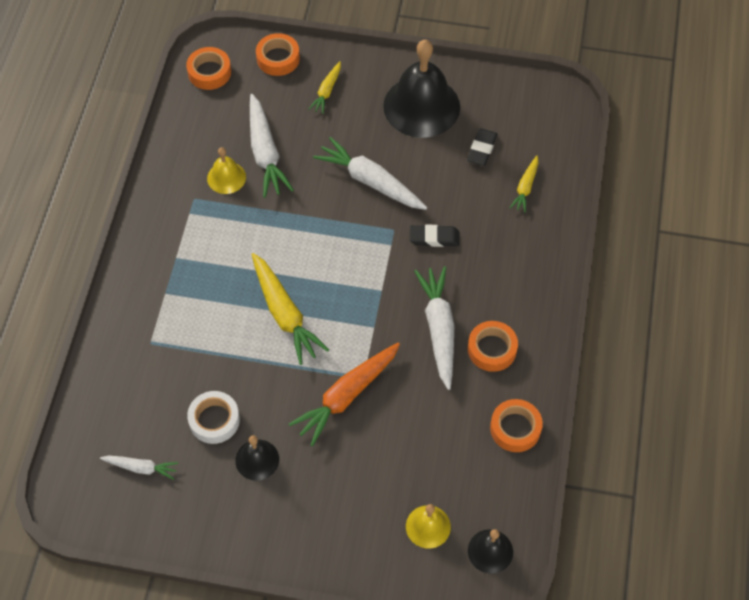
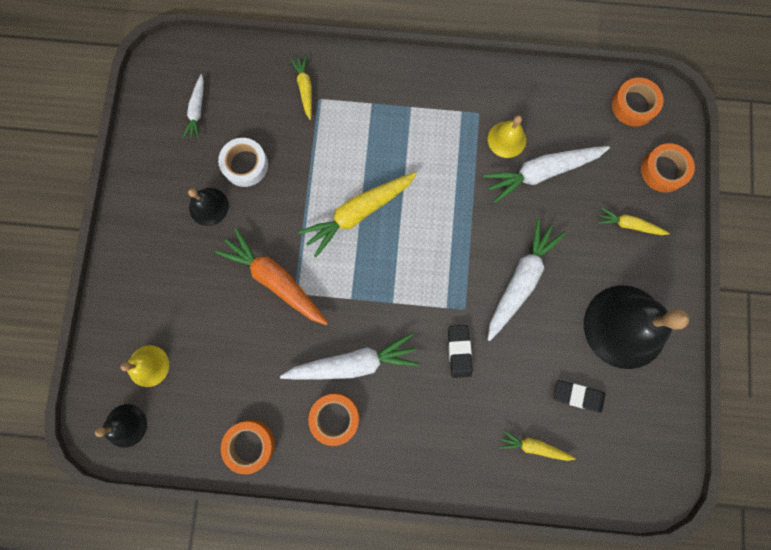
camera: 85 degrees right, 20 degrees up
(136, 356) = (305, 89): none -> yellow carrot

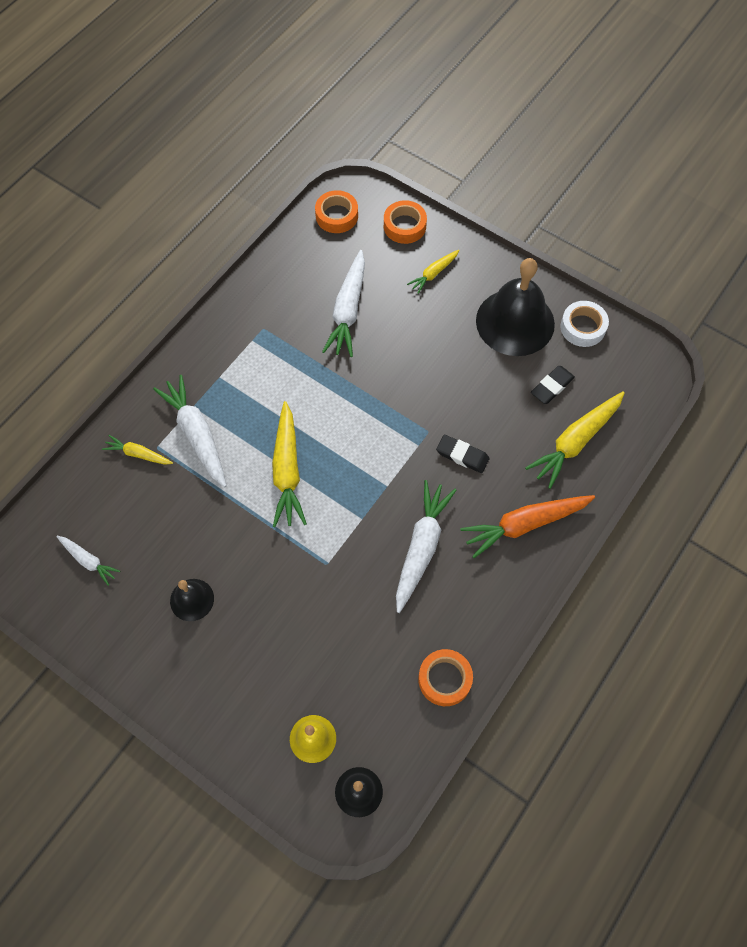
camera: 60 degrees left, 15 degrees down
(245, 165) = (174, 545): white tape -> white tape (583, 327)
(276, 280) = (303, 575): orange carrot -> orange carrot (525, 524)
(335, 418) = (462, 589): orange tape -> none
(507, 139) = (301, 320): yellow bell -> none
(520, 280) = (430, 376): white carrot -> white carrot (196, 434)
(534, 446) = (575, 441): yellow carrot -> yellow carrot, size x1.84

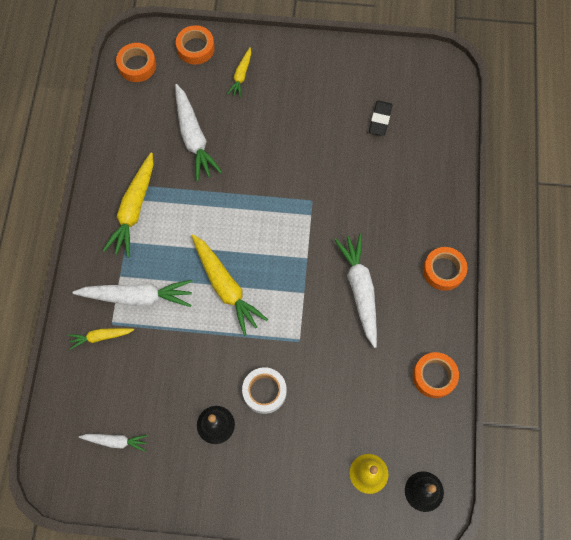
camera: 30 degrees left, 5 degrees up
(196, 434) = (137, 296): white carrot -> white carrot turned 150 degrees clockwise
(462, 455) = (347, 205): black eraser -> none
(515, 322) = (324, 83): black bell -> none
(524, 575) = (443, 270): none -> orange tape
(525, 524) = (422, 233): orange carrot -> none
(575, 441) = (421, 152): yellow carrot -> yellow carrot (134, 209)
(583, 327) = (375, 63): white tape -> white tape (264, 391)

